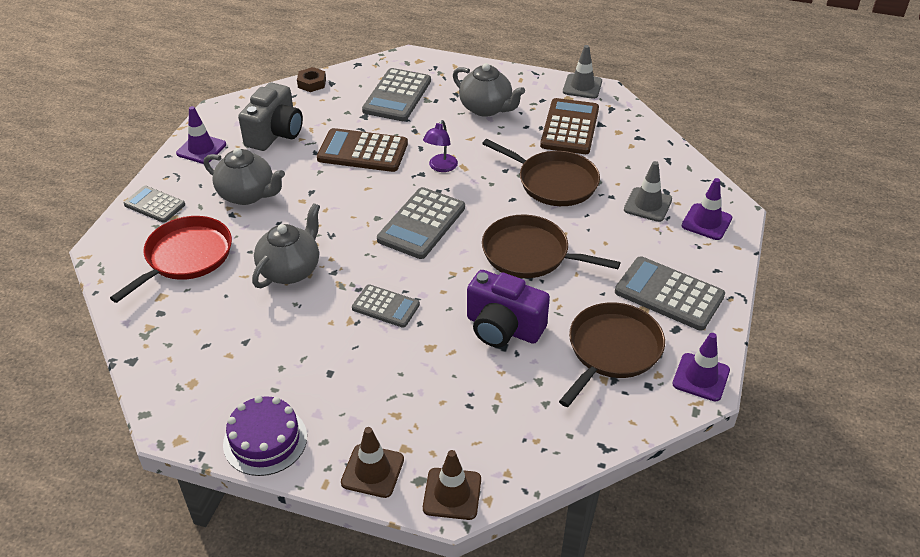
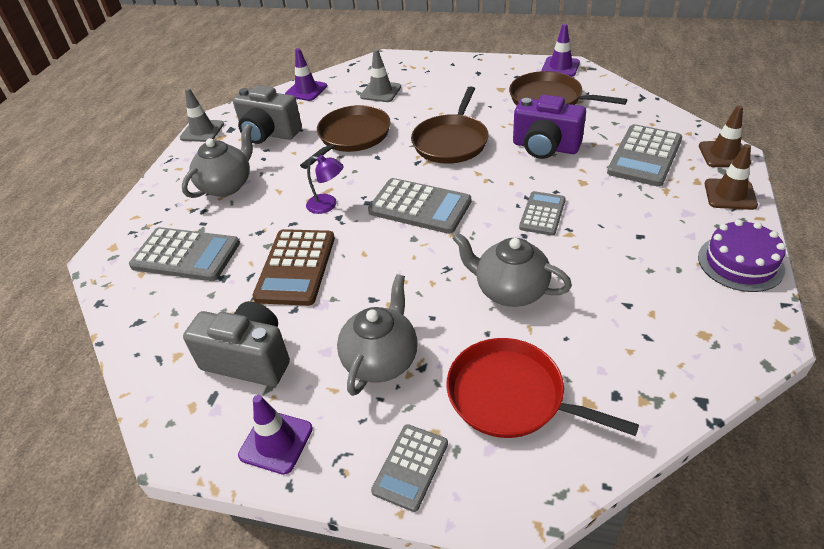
camera: 90 degrees left, 0 degrees up
(312, 83) = (132, 343): brown nut -> none
(503, 328) = (545, 147): purple camera -> purple camera turned 90 degrees clockwise
(570, 127) = (269, 134): brown calculator -> grey camera
(669, 294) = (483, 80): grey calculator -> grey calculator (644, 156)
(706, 222) = (399, 68): purple traffic cone -> purple traffic cone (306, 90)

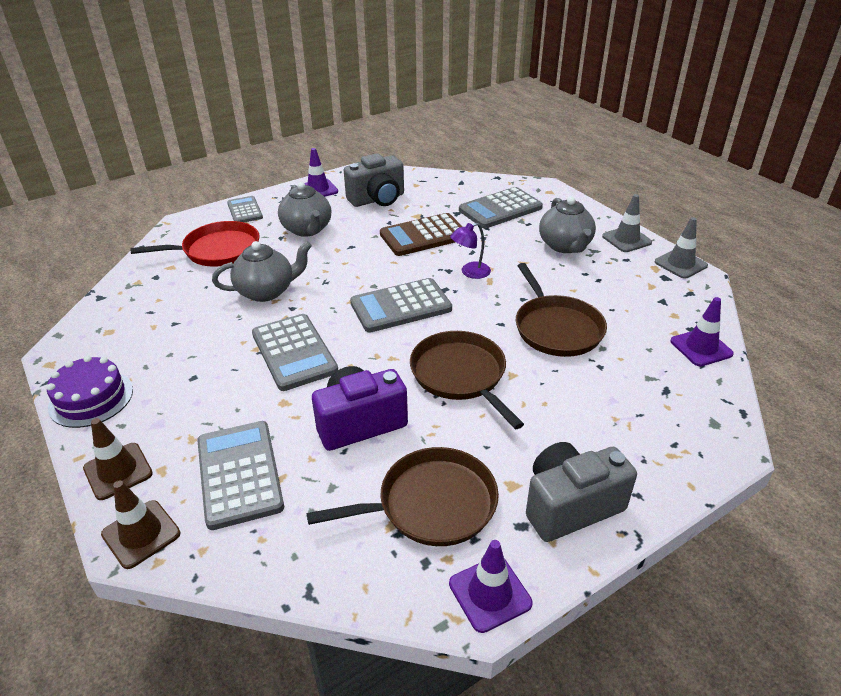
camera: 130 degrees right, 5 degrees down
(269, 134) = (627, 291): grey camera -> grey camera (570, 506)
(296, 267) = (424, 236): brown calculator -> brown calculator turned 75 degrees counterclockwise
(380, 92) = (630, 392): grey traffic cone -> grey traffic cone (626, 239)
(542, 214) = (294, 352): grey calculator -> grey calculator, size x1.62

